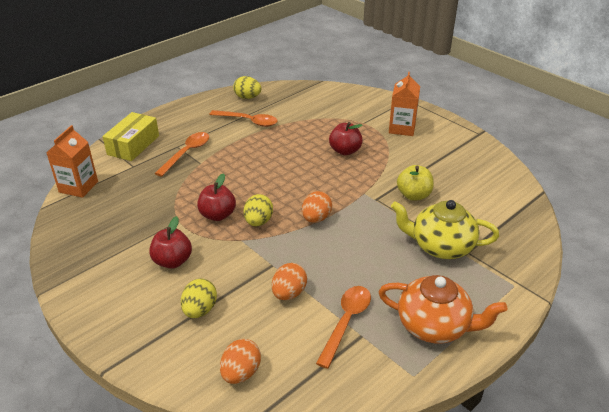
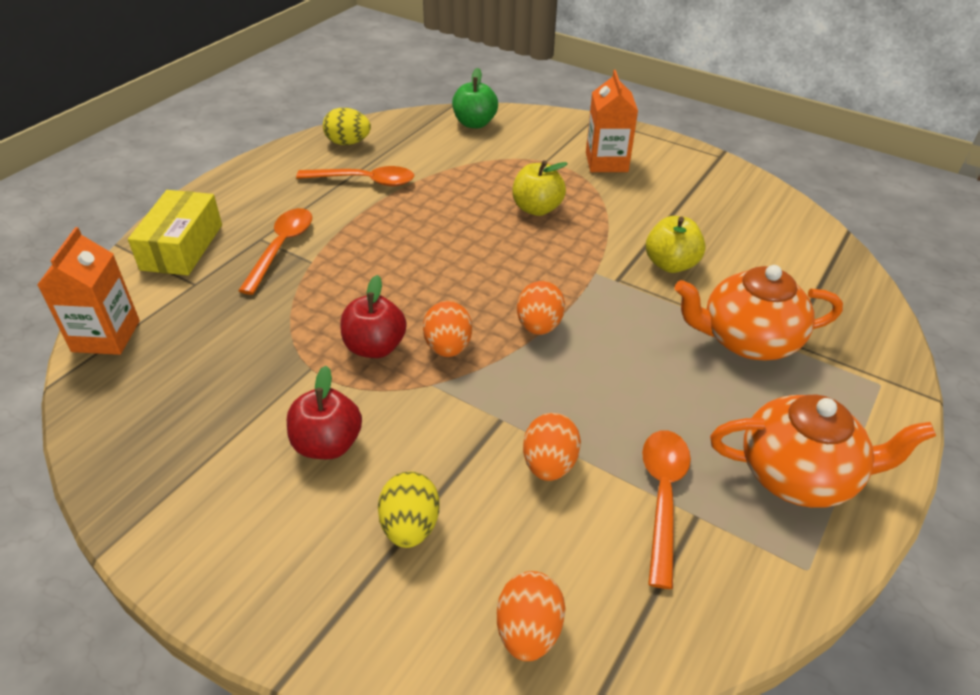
camera: 15 degrees left, 5 degrees up
(258, 222) = (448, 347): yellow egg -> orange egg
(329, 94) = (474, 123): none -> green apple
(345, 151) = (537, 209): red apple -> yellow apple
(440, 246) = (747, 340): yellow teapot -> orange teapot

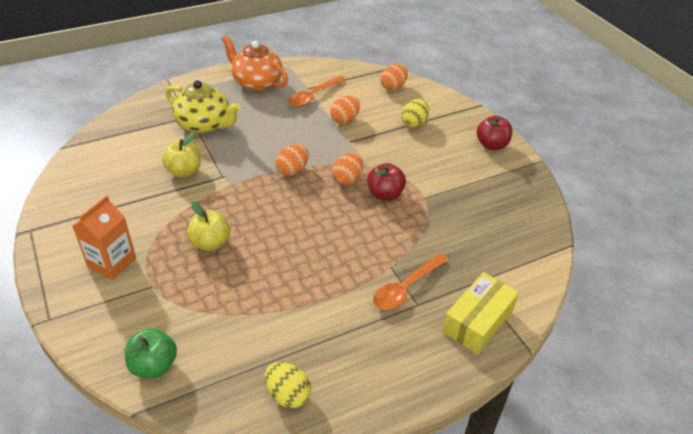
camera: 150 degrees left, 0 degrees up
(106, 336) = (537, 265): orange carton -> none
(327, 444) = (432, 161): red apple -> red apple (491, 145)
(365, 181) = (307, 331): orange spoon -> none
(747, 340) = (204, 125): orange teapot -> yellow teapot

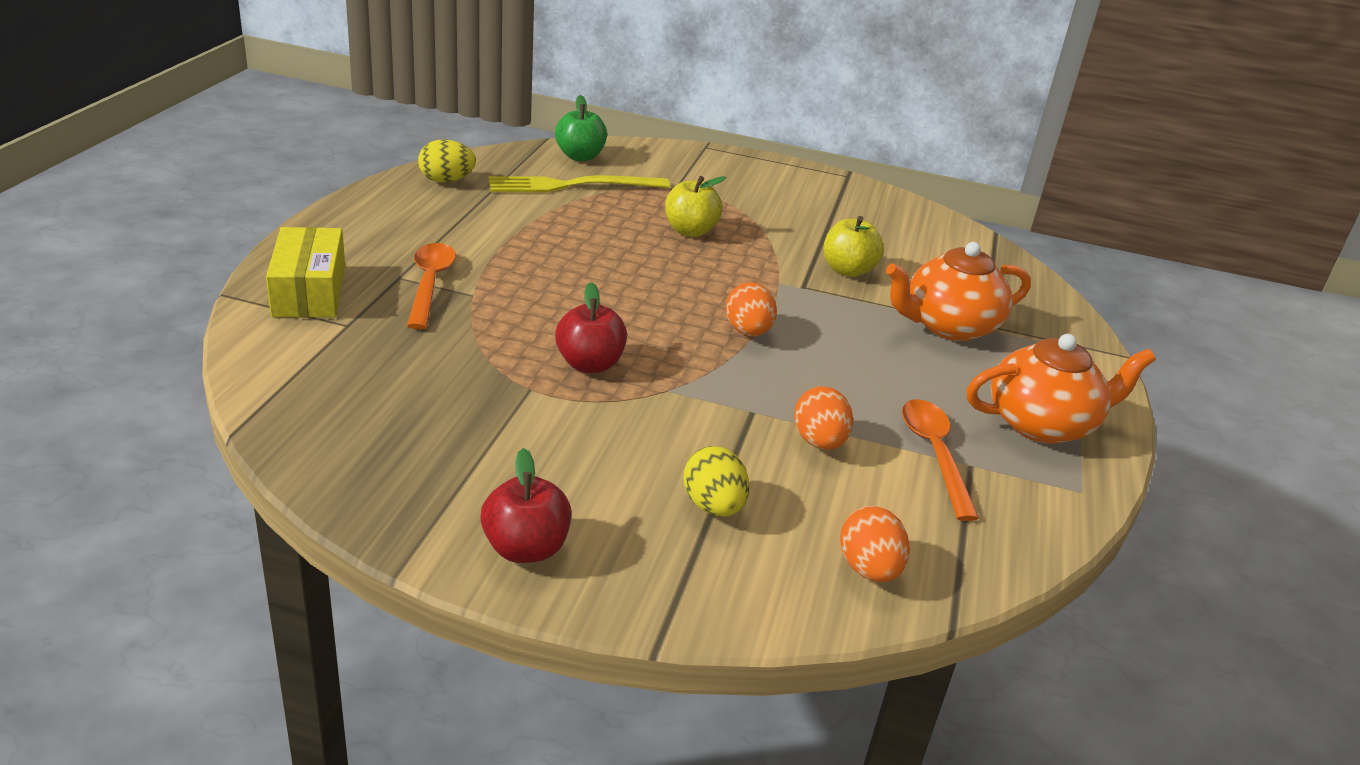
camera: 130 degrees right, 10 degrees down
(112, 262) = (739, 186): orange carton -> none
(204, 125) = (948, 326): yellow teapot -> orange teapot
(211, 331) = (572, 185): none -> yellow fork
(347, 179) = (666, 357): orange egg -> none

